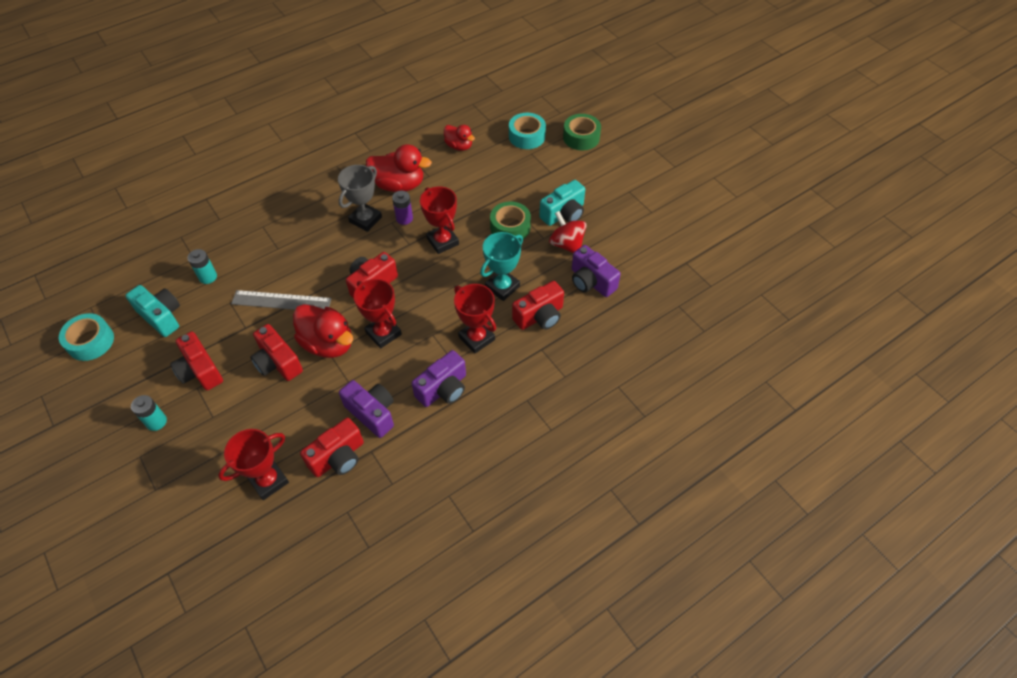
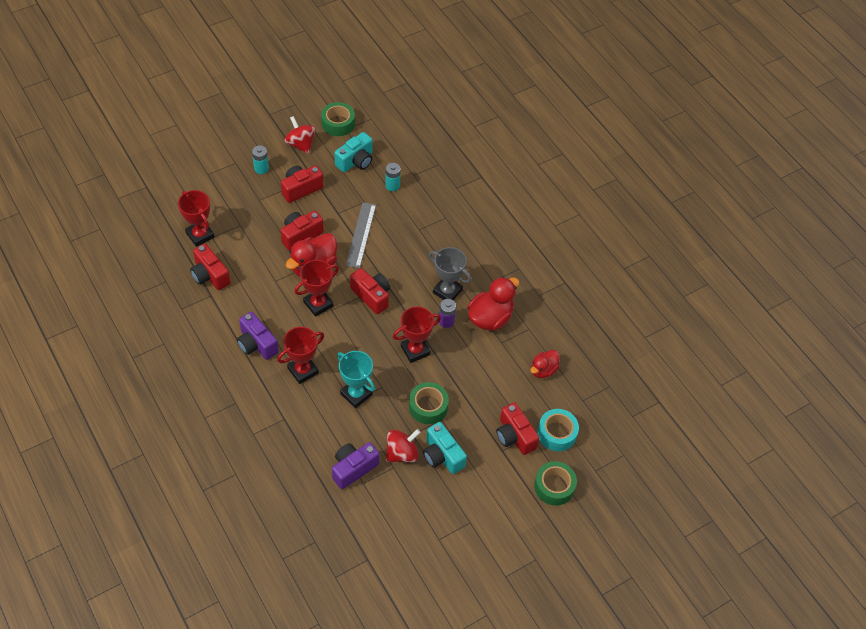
camera: 90 degrees right, 0 degrees up
(90, 341) = (338, 123): turquoise tape -> green tape
(120, 380) = (300, 144): none -> red spinning top
(372, 413) = (243, 296): purple camera -> none
(399, 185) = (490, 318): red duck -> red duck turned 150 degrees counterclockwise
(539, 316) = (319, 421): red camera -> red camera (514, 436)

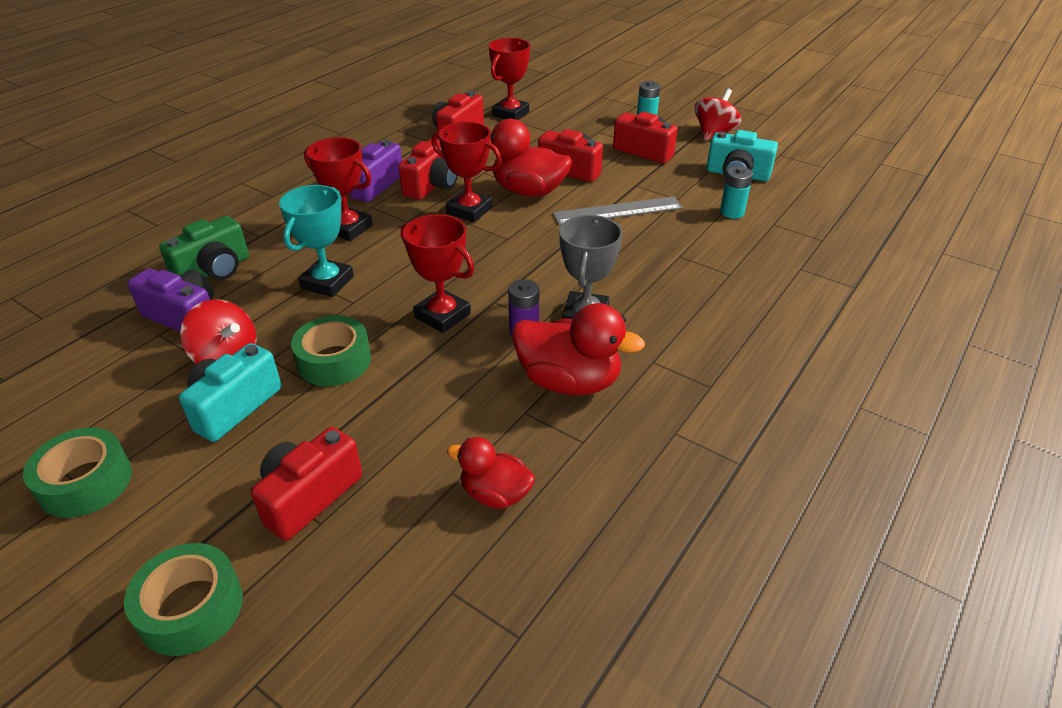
camera: 70 degrees right, 15 degrees down
(312, 448) = (214, 270): none -> green camera
(338, 123) = (781, 147): green tape -> green tape (86, 482)
(372, 296) = (517, 248): red camera -> red camera (432, 186)
(557, 433) = (340, 568): turquoise tape -> none

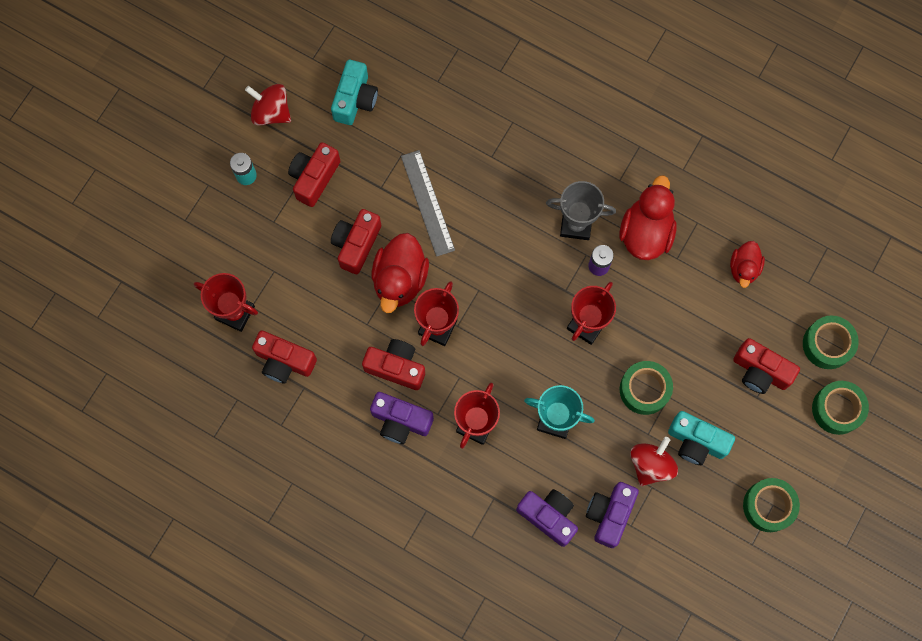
camera: 95 degrees left, 35 degrees up
(214, 270) = (548, 516): green camera -> purple camera
(321, 609) = (827, 344): none -> green tape
(732, 212) = (422, 111): turquoise battery -> none

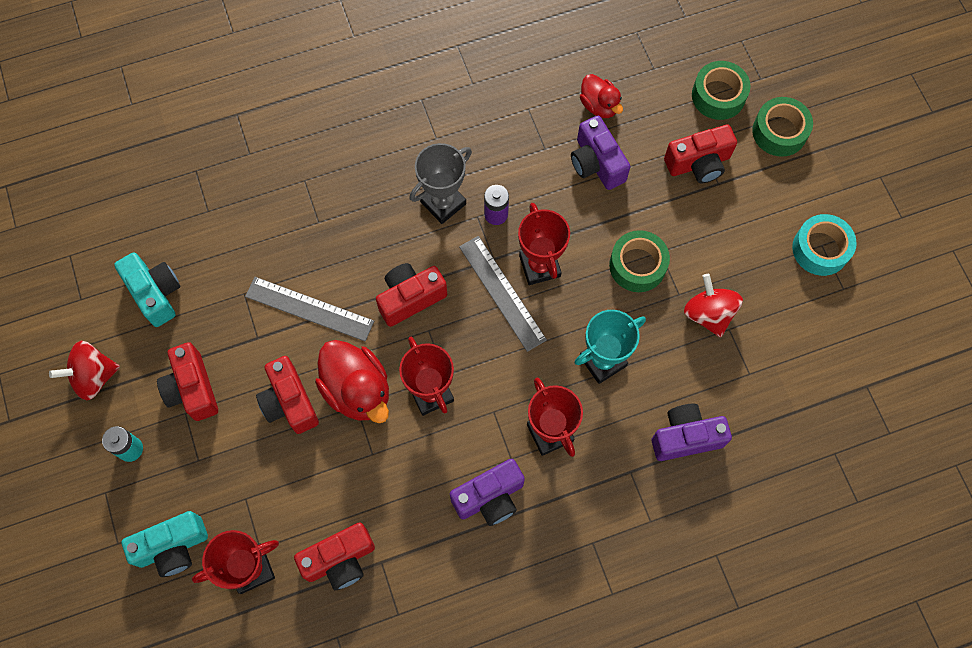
camera: 50 degrees left, 5 degrees down
(396, 367) = (436, 460): red camera -> red camera (410, 298)
(546, 316) = (502, 293): none -> grey ruler
(609, 514) = (725, 383): purple camera -> purple camera (596, 163)
(646, 233) = (501, 154): red duck -> none
(696, 442) = (718, 261): turquoise camera -> turquoise camera (173, 547)
(768, 506) = (820, 249): green tape -> turquoise tape

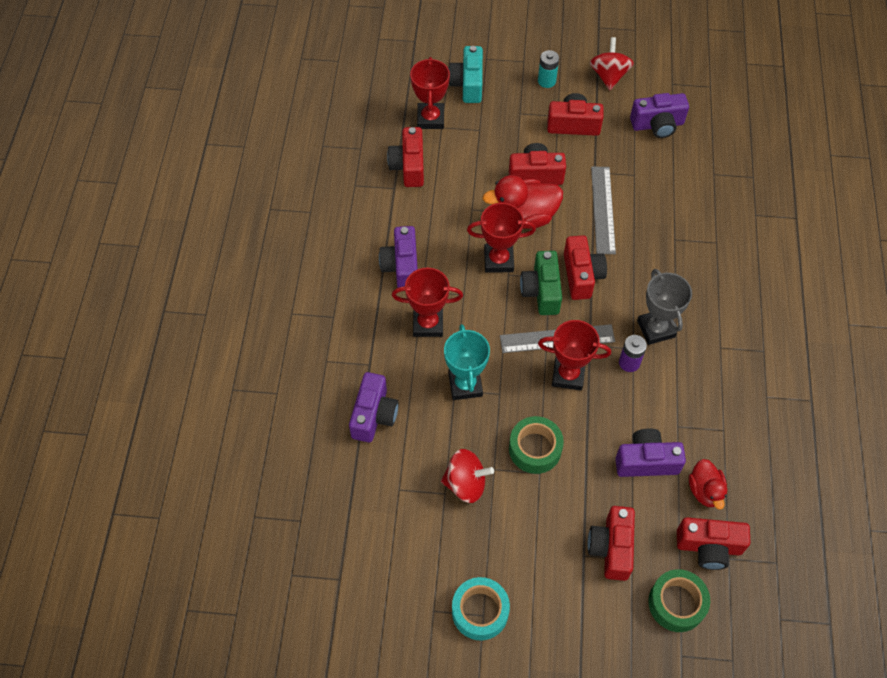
camera: 115 degrees right, 10 degrees down
(155, 293) = (657, 125): turquoise camera -> purple camera
(309, 309) = (603, 209): grey ruler -> grey ruler turned 45 degrees counterclockwise
(450, 331) = (541, 291): none -> green camera
(599, 105) = (705, 490): red duck -> red duck turned 90 degrees counterclockwise
(652, 86) = (709, 547): none -> red camera
(779, 132) = (615, 641): green tape -> none

